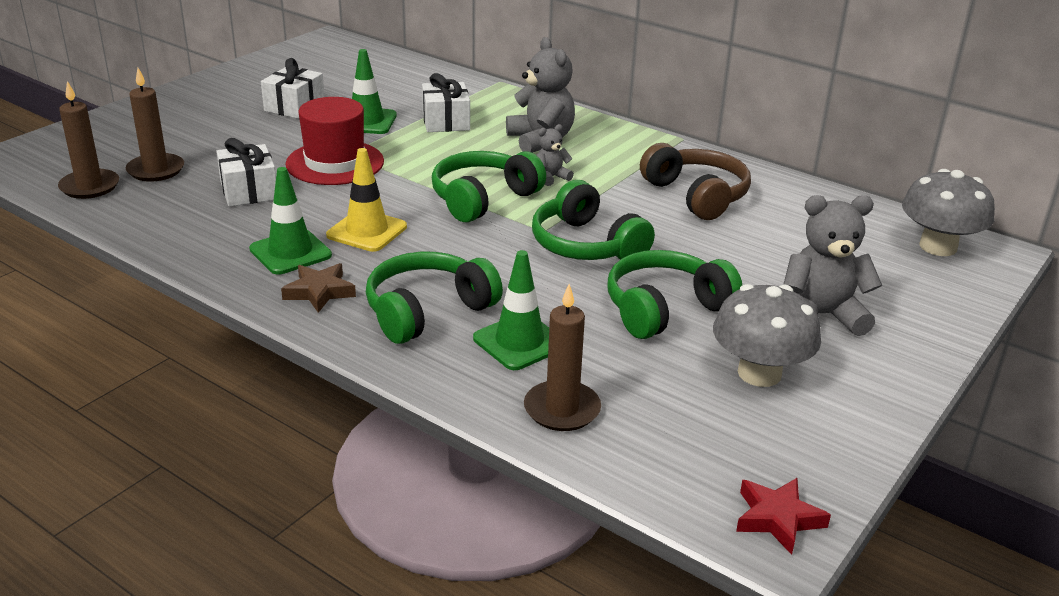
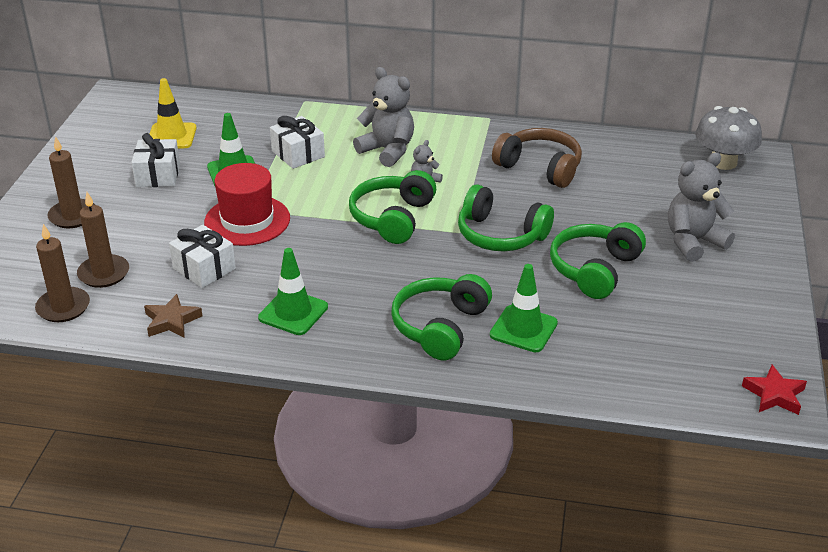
camera: 25 degrees left, 5 degrees up
(319, 292) = (348, 338): brown star -> brown star (171, 321)
(367, 231) = (333, 275): yellow traffic cone -> yellow traffic cone (171, 136)
(562, 409) = (593, 369): brown candle -> brown candle (73, 216)
(759, 373) = (689, 298): grey mushroom -> none

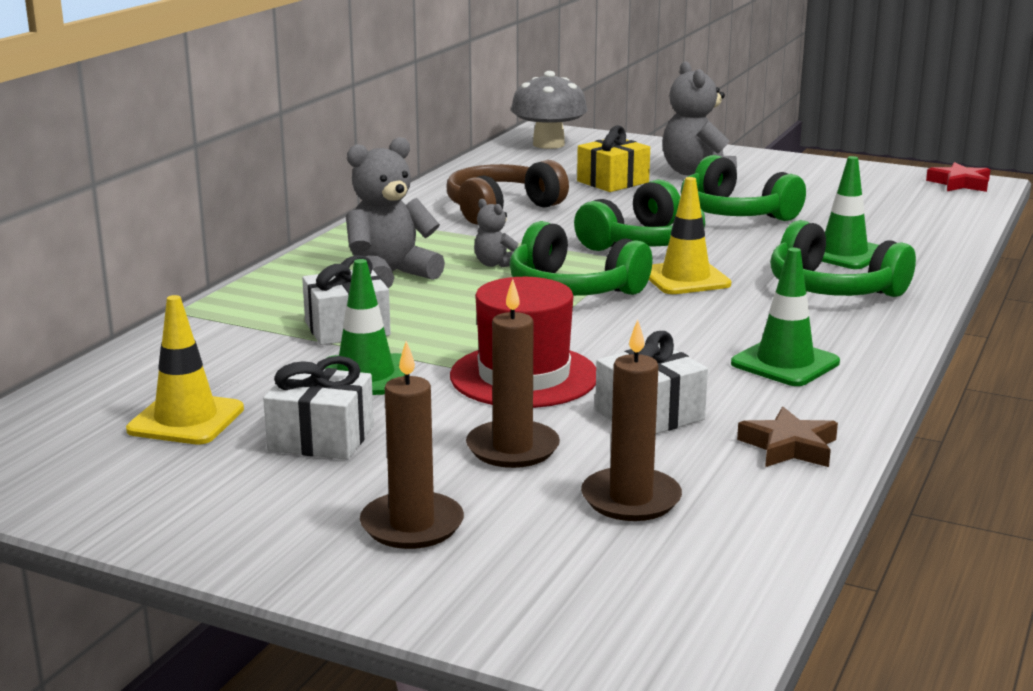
camera: 75 degrees left, 15 degrees down
(63, 307) = (727, 540): brown candle -> brown candle (512, 448)
(432, 260) = (685, 278): none -> yellow traffic cone
(640, 204) = (613, 182): none -> yellow gift

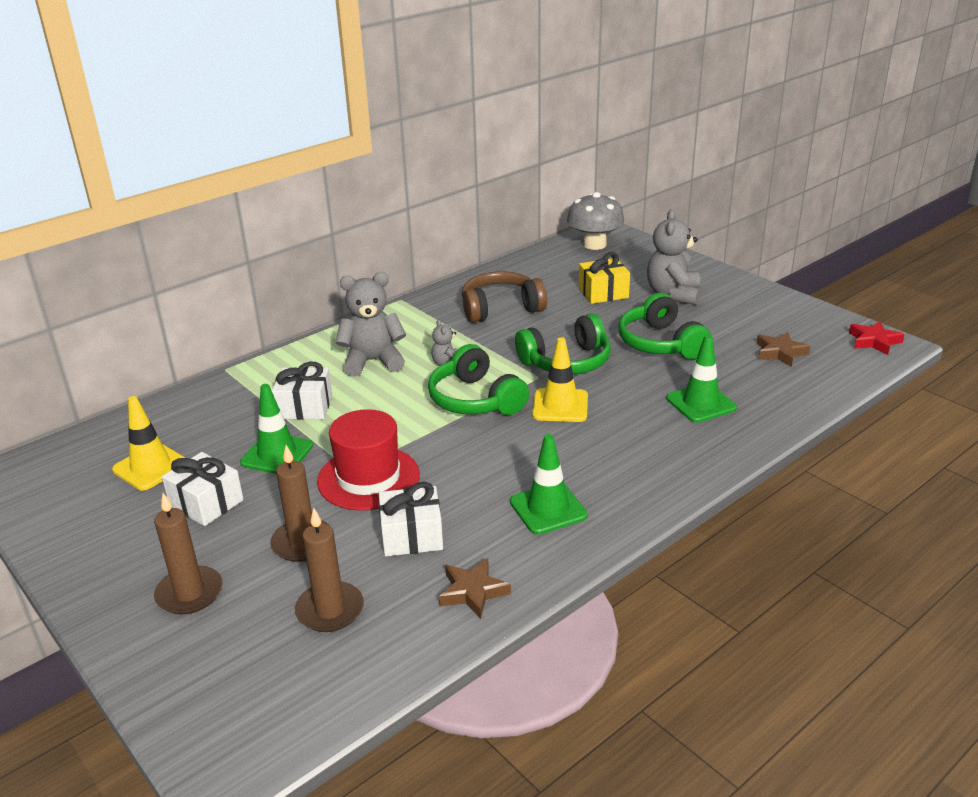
camera: 25 degrees right, 10 degrees up
(833, 289) = (656, 440): green headphones -> none
(876, 204) = (780, 352): none -> brown star

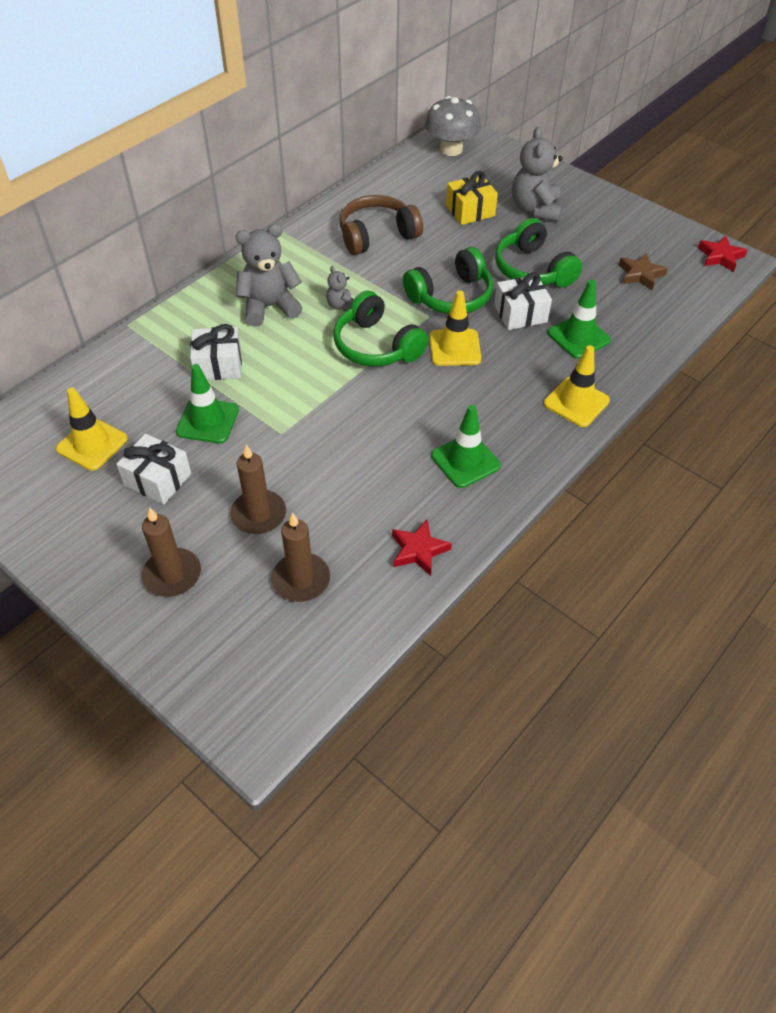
camera: 10 degrees left, 20 degrees up
(368, 478) = (299, 440): red hat -> none
(412, 536) = (353, 499): white gift -> white gift (520, 314)
(473, 592) = (418, 550): brown star -> red star
(687, 462) = (576, 402): none -> yellow traffic cone

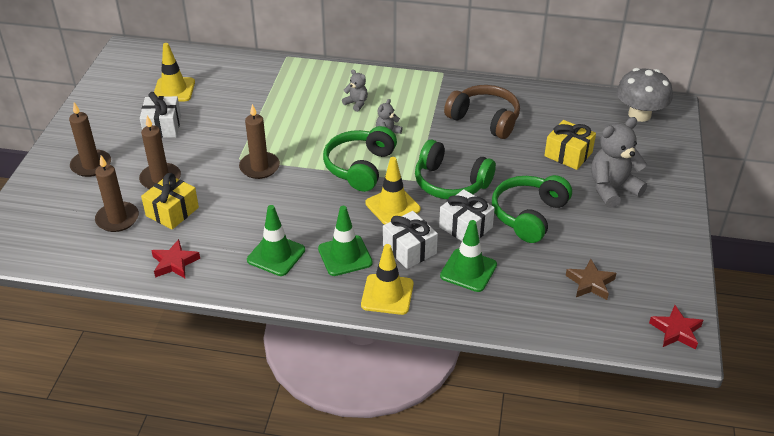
camera: 60 degrees right, 10 degrees down
(207, 421) = (226, 124): green traffic cone -> green traffic cone (345, 256)
(218, 365) = (280, 107): white gift -> white gift (409, 249)
(269, 307) = (356, 103): grey teddy bear -> grey teddy bear, size x0.51
(311, 421) = (259, 167): none -> brown candle
(328, 523) = (172, 212): none -> yellow gift

